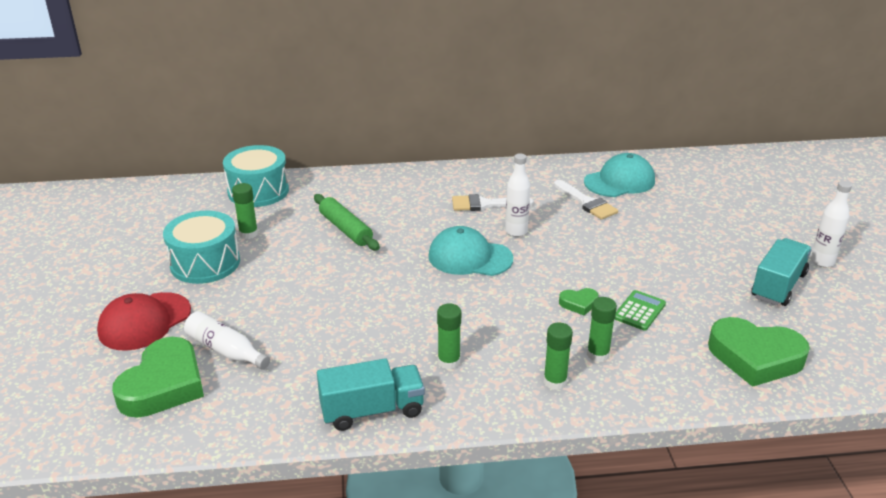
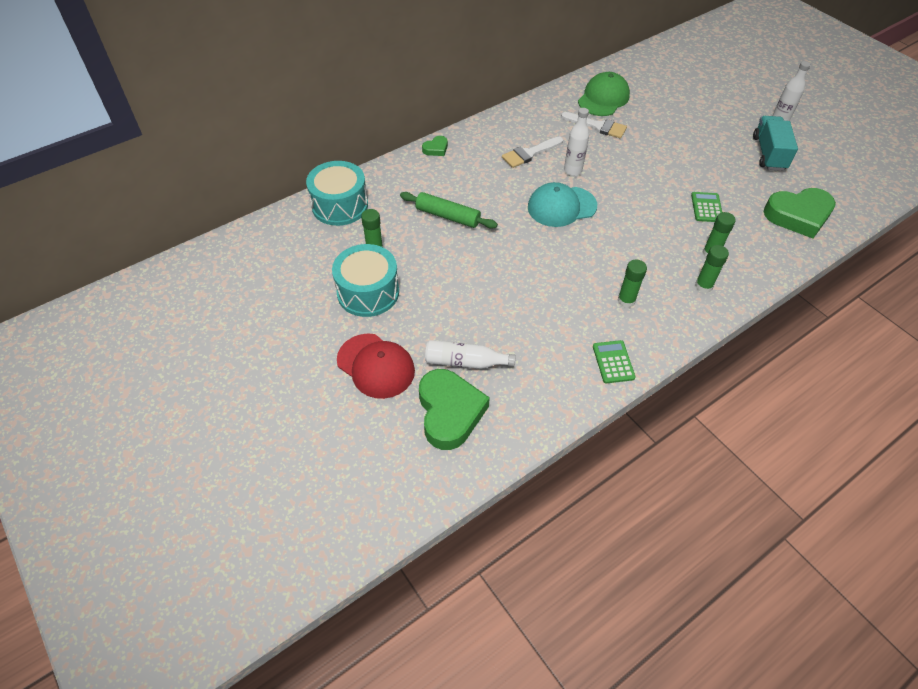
camera: 30 degrees left, 20 degrees up
(144, 321) = (376, 366): red cap -> red cap turned 60 degrees counterclockwise
(372, 410) = (613, 362): turquoise truck -> green calculator
(579, 303) = (666, 217): green heart -> green heart (436, 149)
(619, 181) = (603, 98): turquoise cap -> green cap

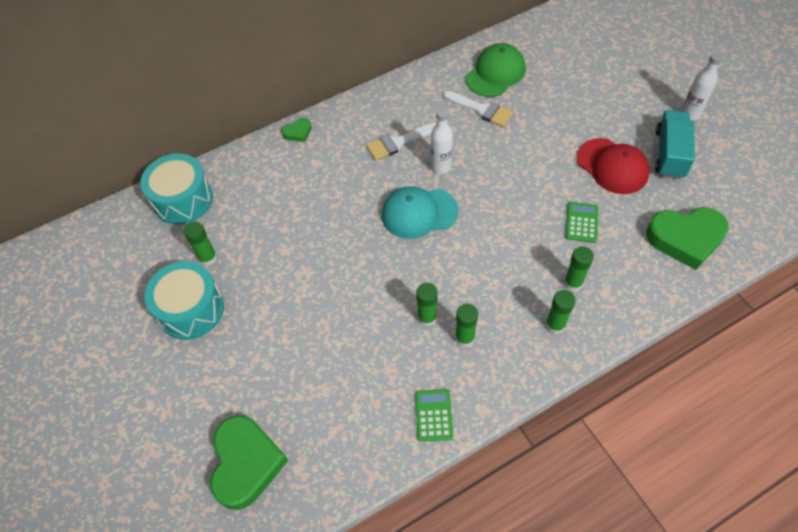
camera: 10 degrees right, 5 degrees up
(376, 366) = (181, 400): red cap -> red cap (612, 166)
(447, 216) = (293, 219): green rolling pin -> none
(465, 362) = (275, 403): white bottle -> none
(588, 287) = (427, 317): none -> green glue stick

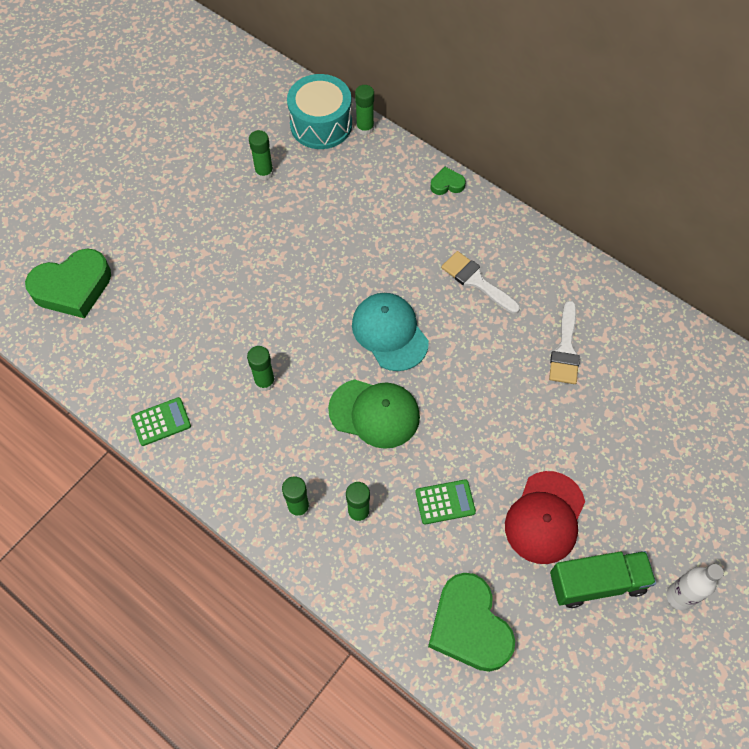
camera: 65 degrees right, 5 degrees up
(191, 309) = (205, 183): turquoise drum -> none
(298, 132) = (447, 184): green heart -> green heart turned 135 degrees clockwise
(441, 167) = (461, 334): white bottle -> none
(464, 338) = (253, 424): green glue stick -> green glue stick (365, 128)
(495, 73) = (632, 347): green cap -> green cap (374, 413)
(670, 154) = (597, 583): turquoise truck -> green truck

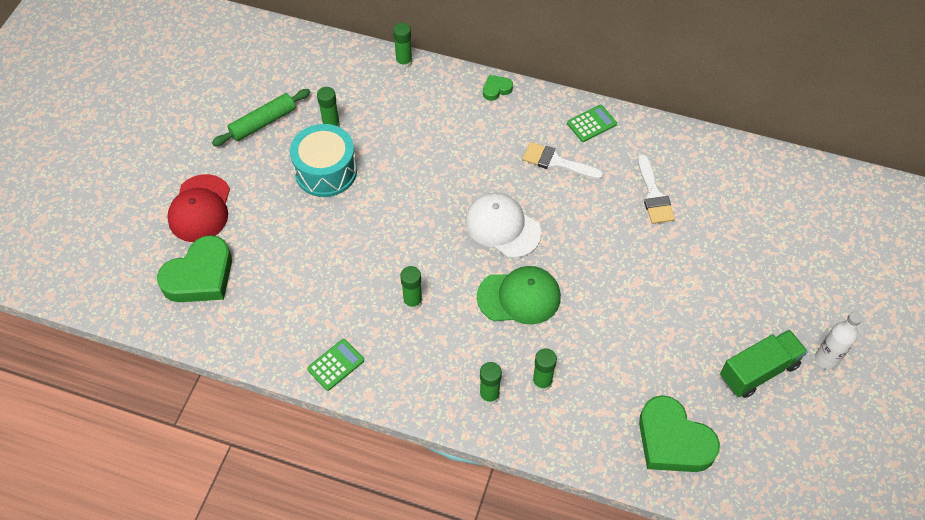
camera: 20 degrees left, 5 degrees down
(199, 150) = (263, 123): none -> green rolling pin
(321, 124) = (363, 70): turquoise drum -> turquoise drum (326, 171)
(389, 333) = (502, 227): turquoise cap -> white cap
(445, 502) = (610, 349): green calculator -> green calculator (591, 124)
(545, 517) = (696, 334): red cap -> red cap (200, 209)

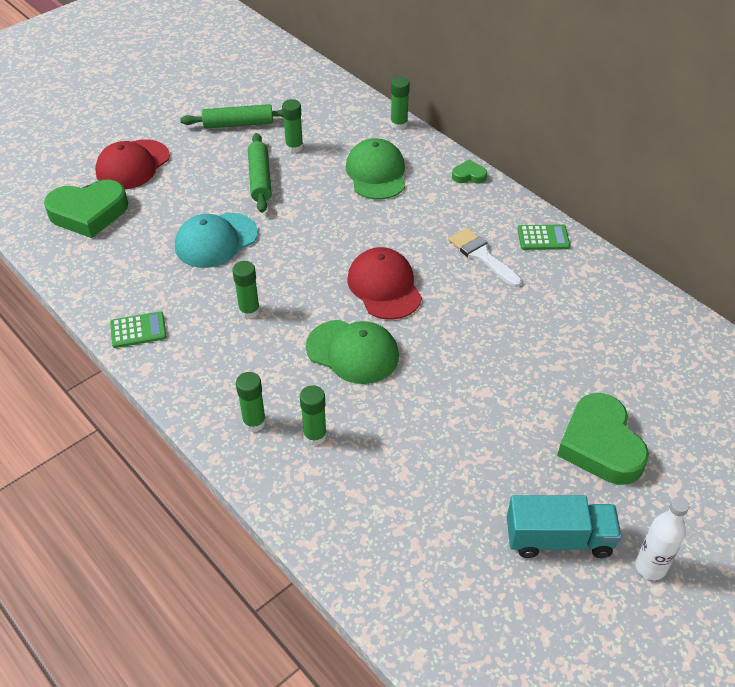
camera: 30 degrees right, 10 degrees down
(326, 171) = (260, 179): turquoise drum -> green rolling pin
(335, 249) = (216, 240): none -> turquoise cap
(420, 121) = (376, 173): none -> green cap
(502, 227) = (384, 287): white cap -> red cap
(654, 195) = (562, 323): white brush -> none
(673, 441) = (408, 558): green heart -> green heart (600, 445)
(759, 371) = (559, 539): green truck -> turquoise truck

